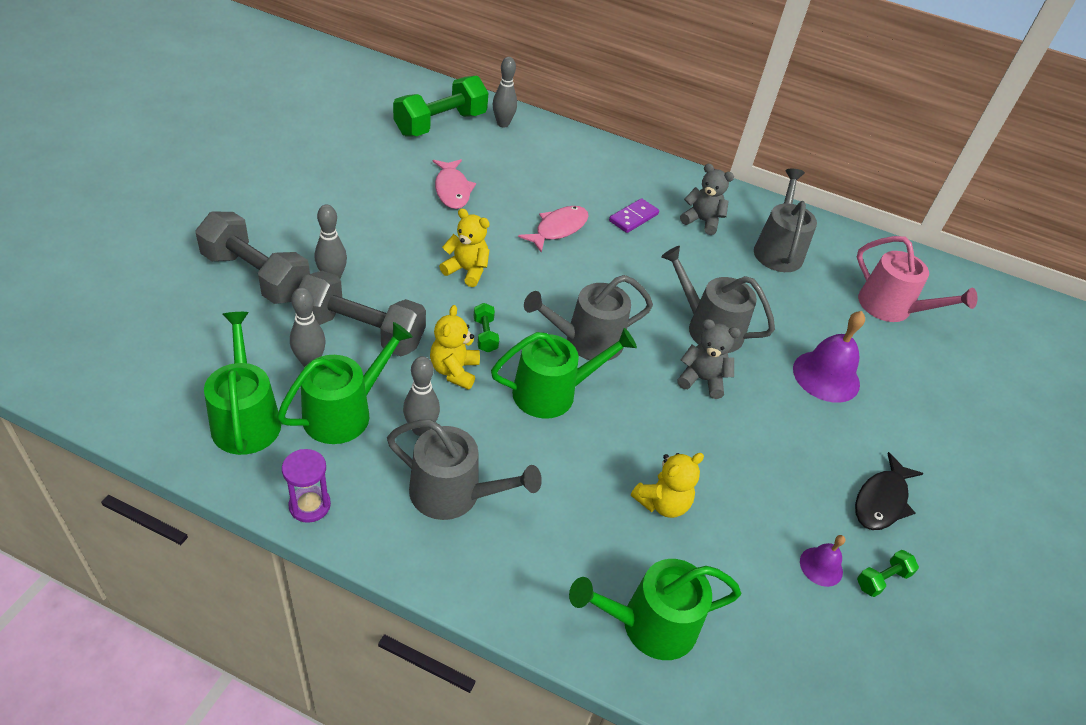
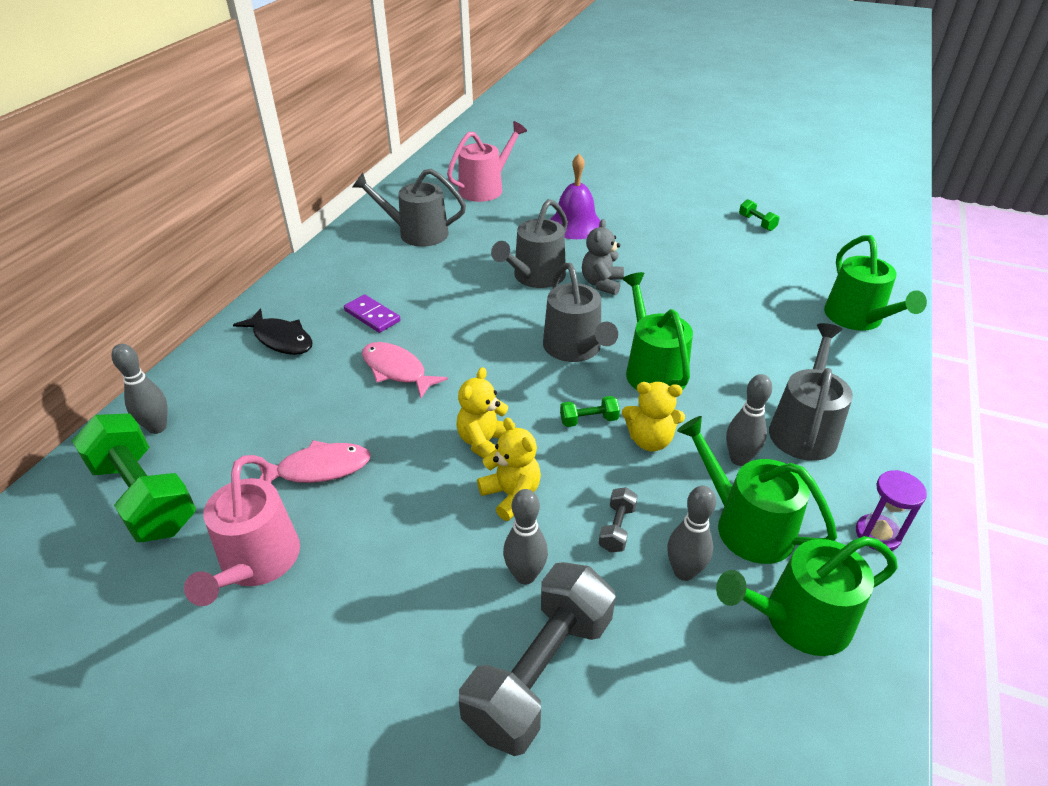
camera: 85 degrees left, 5 degrees down
(361, 332) = (617, 528): grey dumbbell -> grey dumbbell, size x0.42
(376, 167) = (257, 562): none -> pink watering can
(662, 503) = (746, 309): yellow teddy bear -> yellow teddy bear (511, 495)
(702, 221) = (375, 272): grey teddy bear -> none
(821, 566) = (761, 244): purple bell -> none
(882, 500) = (690, 215): black fish -> black fish (280, 339)

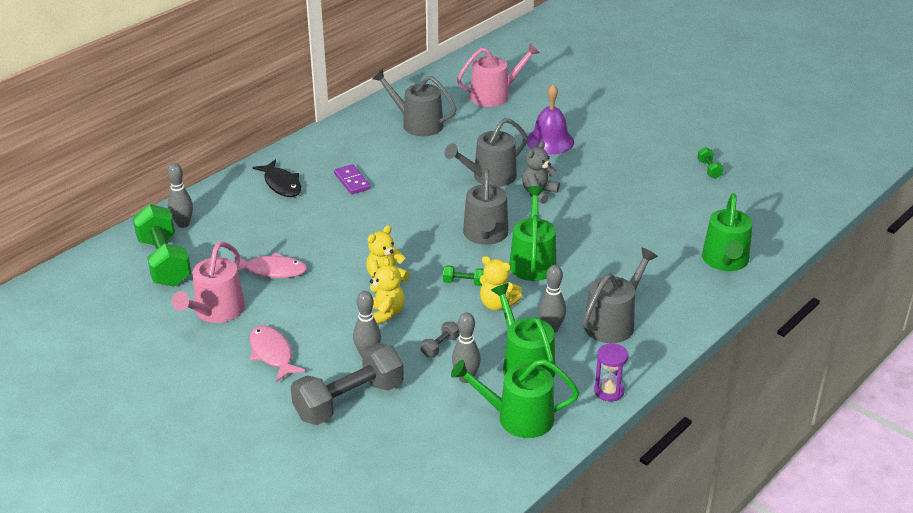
camera: 20 degrees right, 5 degrees down
(397, 370) = (351, 222): pink fish -> pink fish (272, 354)

